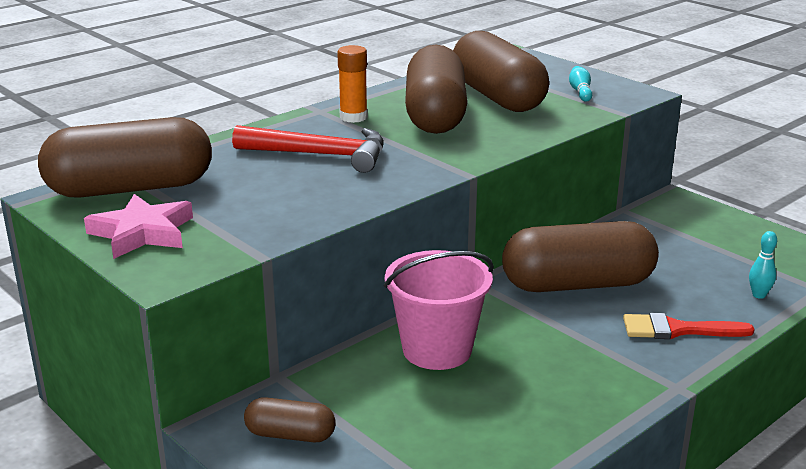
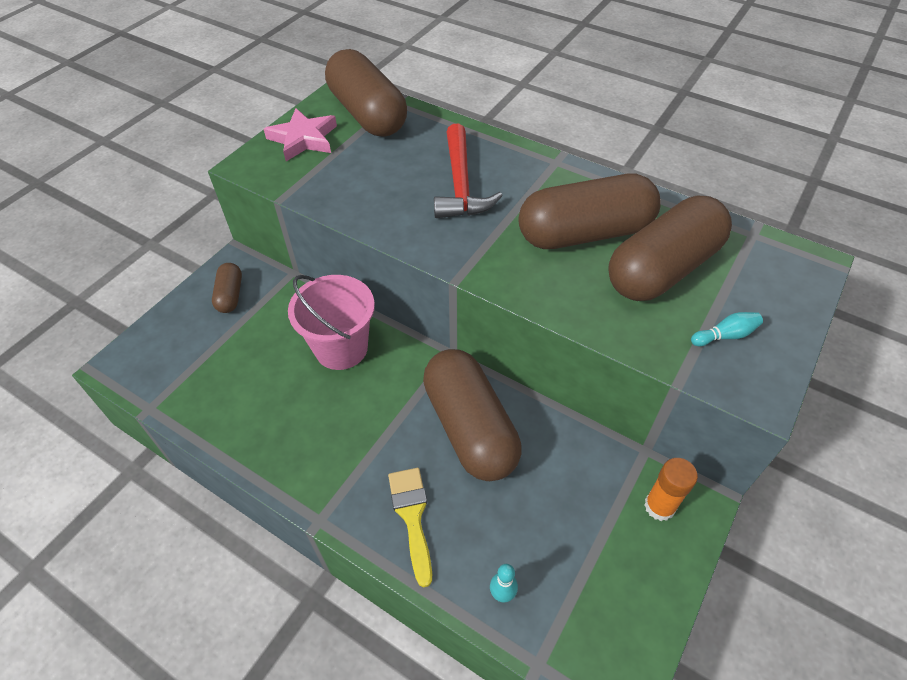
camera: 75 degrees right, 25 degrees up
(353, 117) = (551, 184): orange glue stick -> orange glue stick (659, 506)
(677, 330) = (412, 516): red brush -> yellow brush

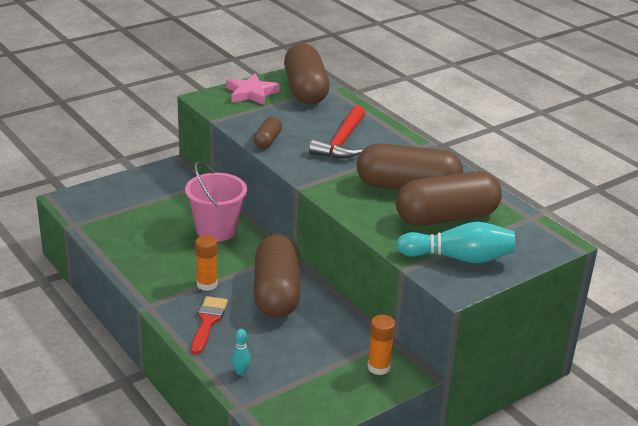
camera: 20 degrees right, 20 degrees down
(230, 295) = (159, 183): brown capsule -> brown capsule (267, 141)
(376, 448) = (207, 284): none -> orange glue stick
(412, 516) = (208, 322): yellow brush -> red brush
(725, 335) = (459, 258): turquoise bowling pin -> turquoise bowling pin, size x2.20

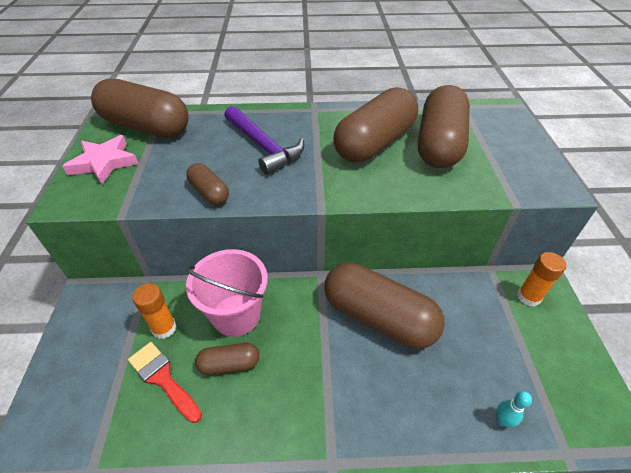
camera: 55 degrees left, 15 degrees up
(178, 242) = (229, 364): none -> brown capsule
(207, 284) = (327, 374): orange glue stick -> orange glue stick (164, 328)
(208, 322) = (397, 408): red brush -> red brush (163, 378)
(342, 142) = (263, 146): red hammer -> purple hammer
(459, 258) = (509, 165): turquoise bowling pin -> none

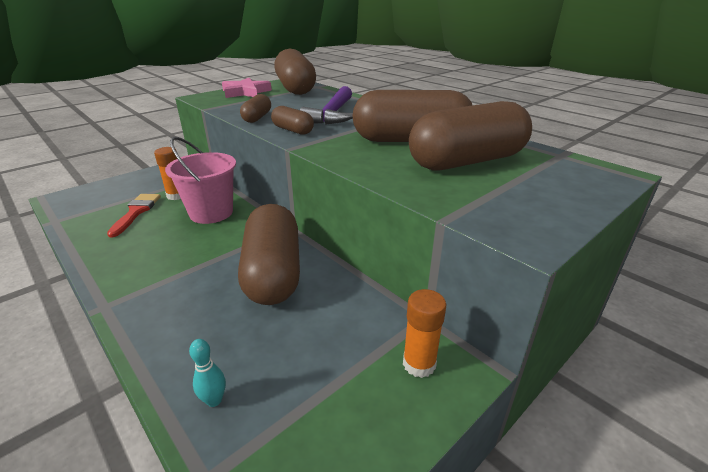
camera: 50 degrees right, 15 degrees down
(229, 364) = (165, 228): brown capsule -> brown capsule (293, 130)

